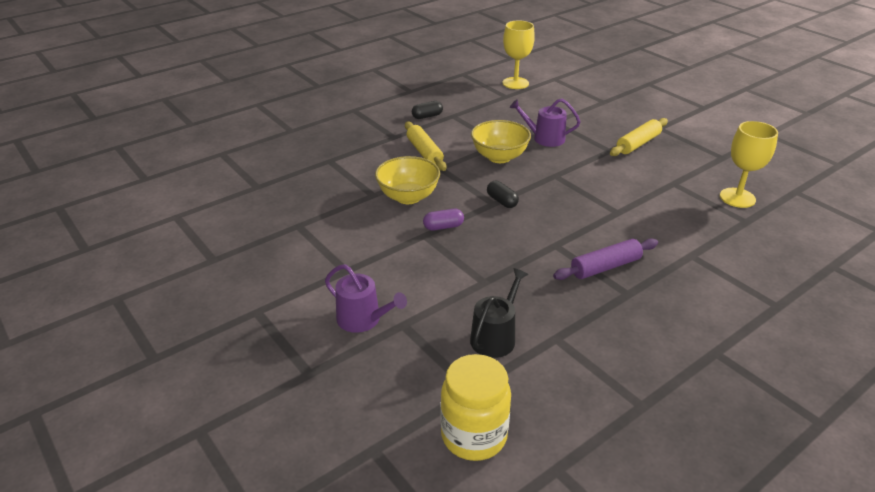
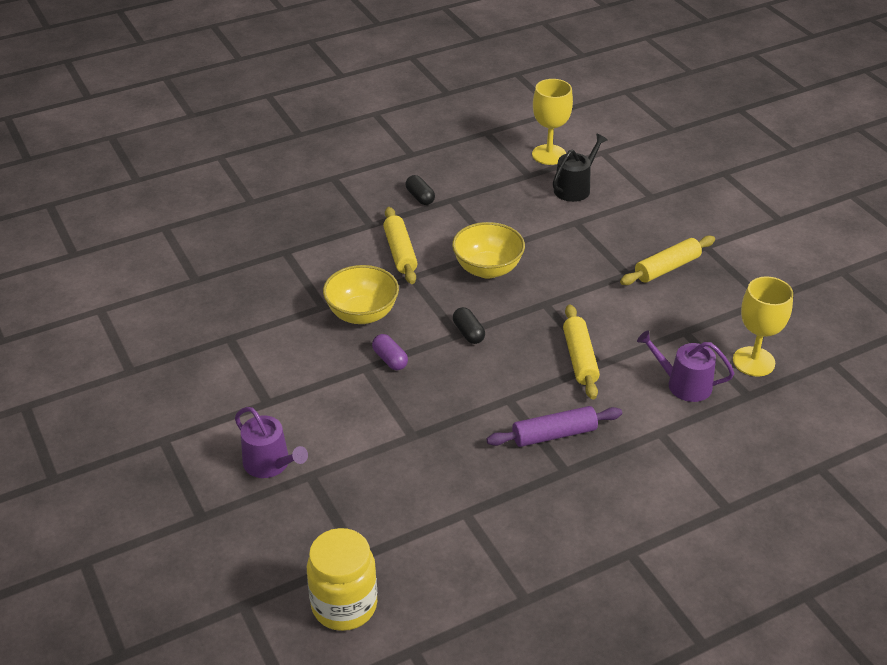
camera: 10 degrees right, 5 degrees up
(427, 116) = (420, 197): black capsule -> black capsule turned 75 degrees clockwise
(443, 227) = (390, 359): purple capsule -> purple capsule turned 60 degrees clockwise
(495, 337) = (402, 502): black watering can -> black watering can (575, 188)
(544, 138) = (553, 247): purple watering can -> purple watering can (683, 384)
(600, 210) = (580, 358): none -> yellow rolling pin

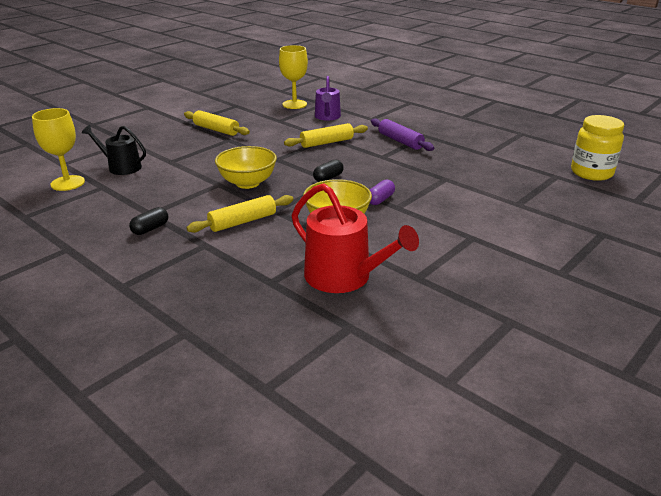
camera: 110 degrees left, 10 degrees down
(261, 293) = (344, 277): none -> red watering can
(270, 464) = (527, 220): purple watering can -> none

